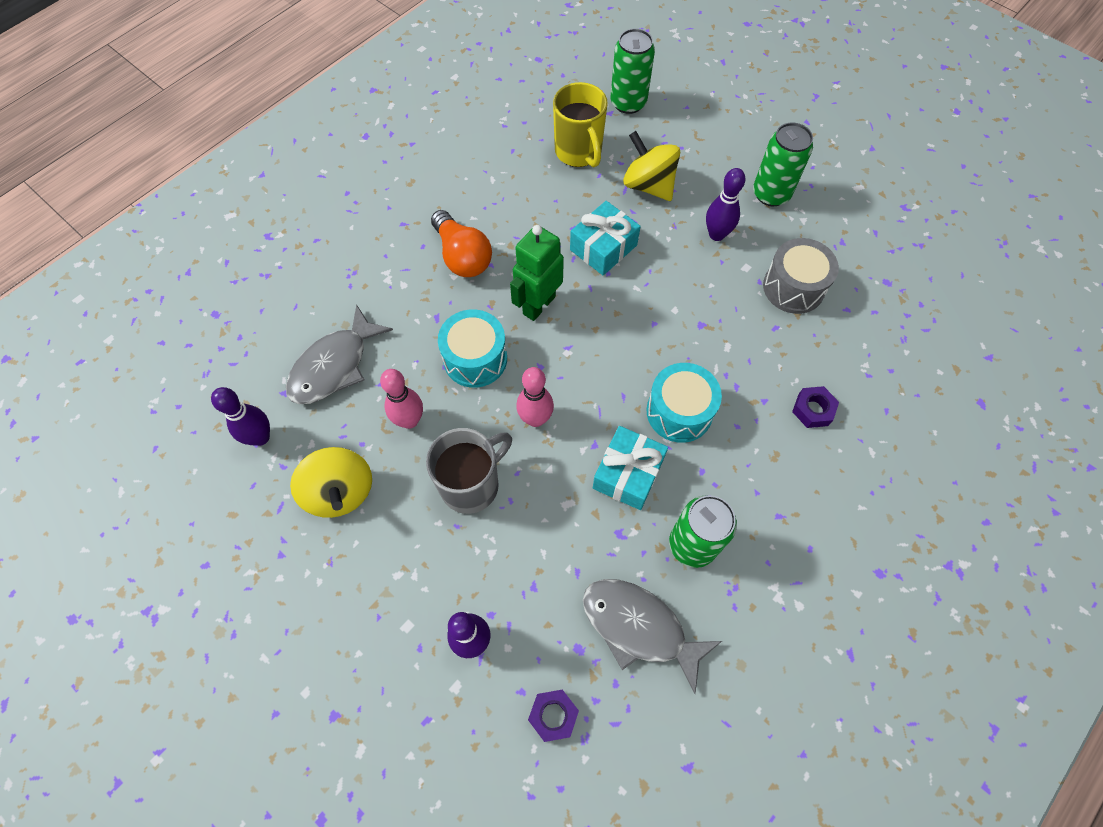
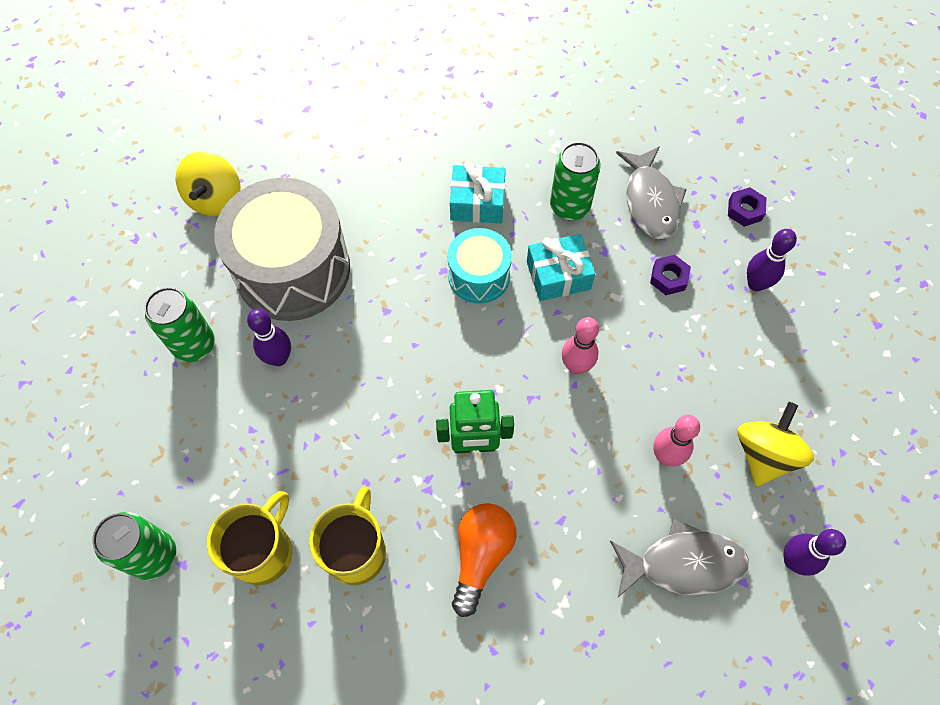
camera: 130 degrees left, 0 degrees up
(471, 484) = (666, 368): grey mug -> none
(475, 359) = (569, 453): turquoise drum -> none
(532, 195) = (357, 551): none -> yellow mug
(603, 247) = (368, 439): turquoise gift -> turquoise gift (477, 203)
(648, 185) = (261, 453): yellow spinning top -> yellow spinning top (216, 199)
(793, 287) = (293, 269): grey drum -> grey drum, size x1.86
(813, 410) = (400, 197): purple nut -> purple nut (668, 278)

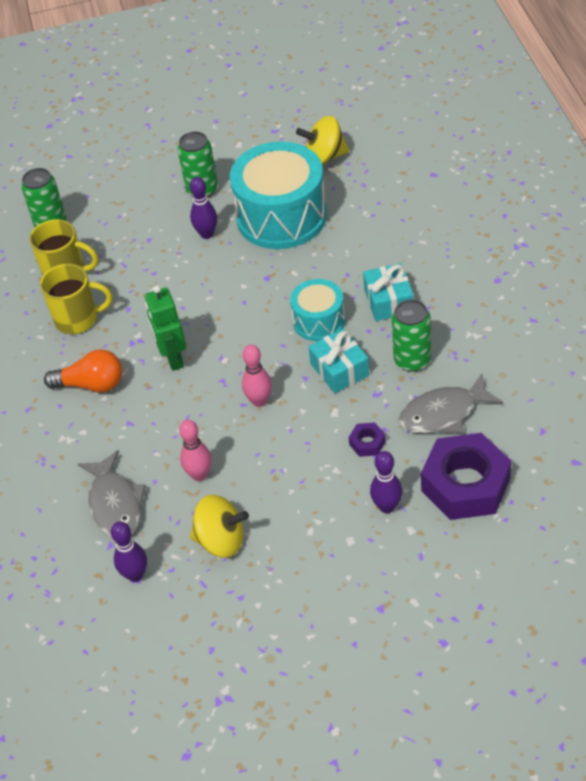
camera: 80 degrees right, 15 degrees down
(293, 269) = (281, 217): grey drum -> turquoise drum
(744, 210) = (465, 484): purple nut -> purple nut, size x2.38

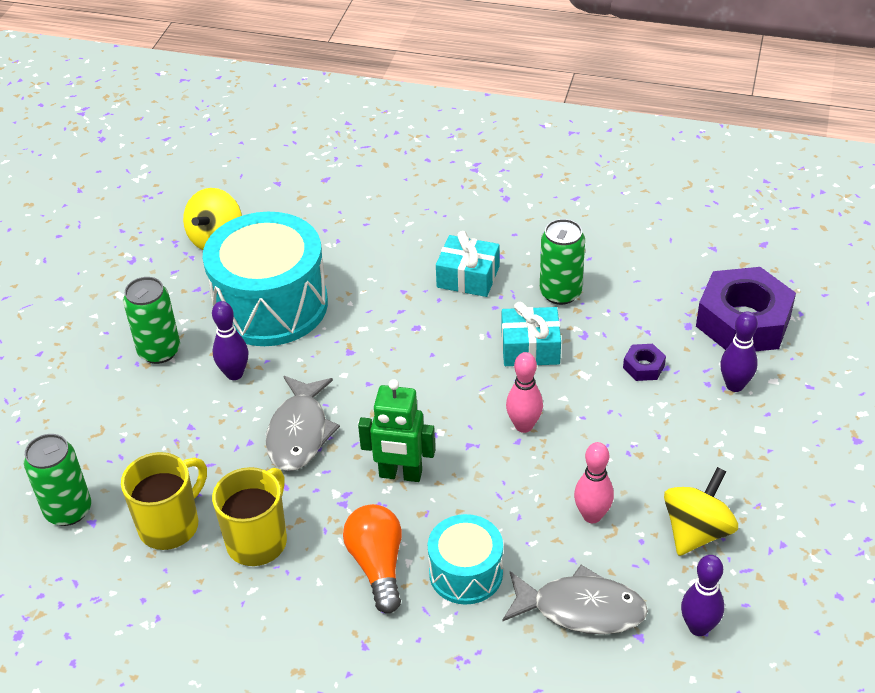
camera: 65 degrees left, 5 degrees down
(91, 384) = (377, 565): orange light bulb -> orange light bulb turned 45 degrees counterclockwise
(319, 321) = (450, 337): turquoise drum -> turquoise drum (466, 573)
(443, 413) = (645, 300): grey fish -> grey fish (299, 433)

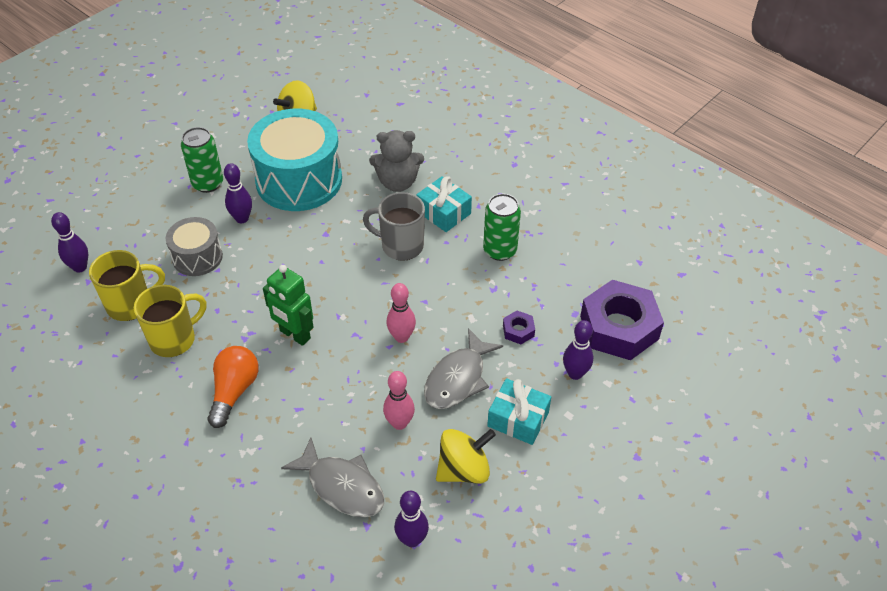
camera: 25 degrees right, 5 degrees up
(68, 510) = (80, 267): green can -> purple bowling pin
(213, 438) = (197, 257): none -> grey drum
(299, 433) = (252, 277): grey fish -> grey fish (458, 378)
(390, 265) = (397, 182): none -> grey teddy bear
(447, 330) = (401, 246): none -> grey mug
(466, 573) = (286, 423): turquoise drum -> none
(530, 348) = (448, 282): turquoise gift -> turquoise gift (518, 419)

